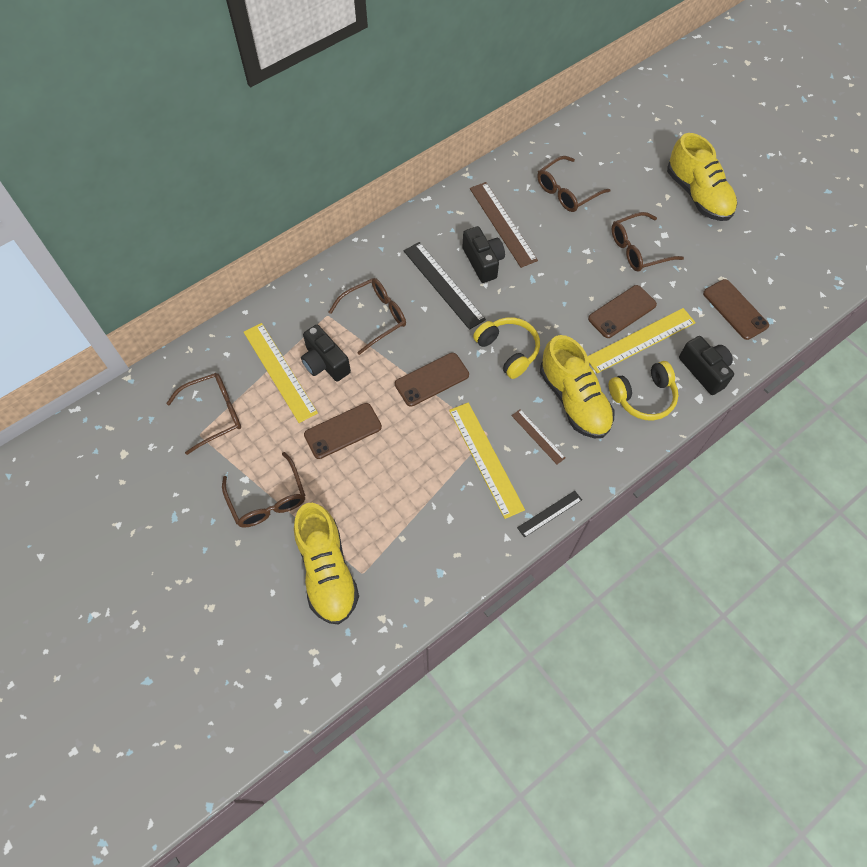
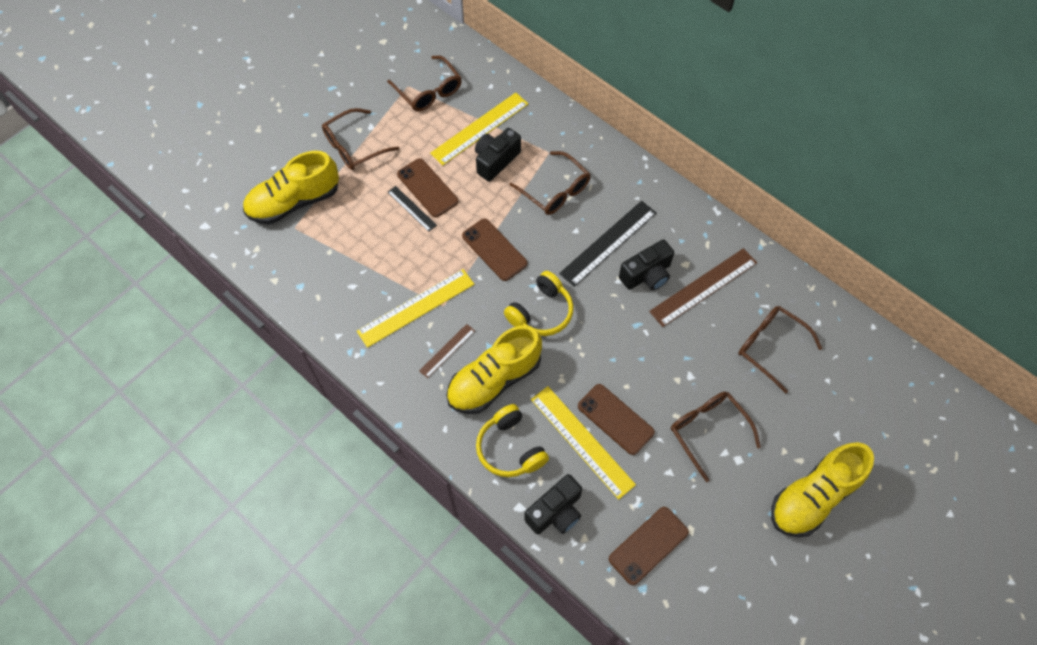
camera: 80 degrees right, 0 degrees up
(549, 513) = (366, 369): black ruler -> black ruler (412, 208)

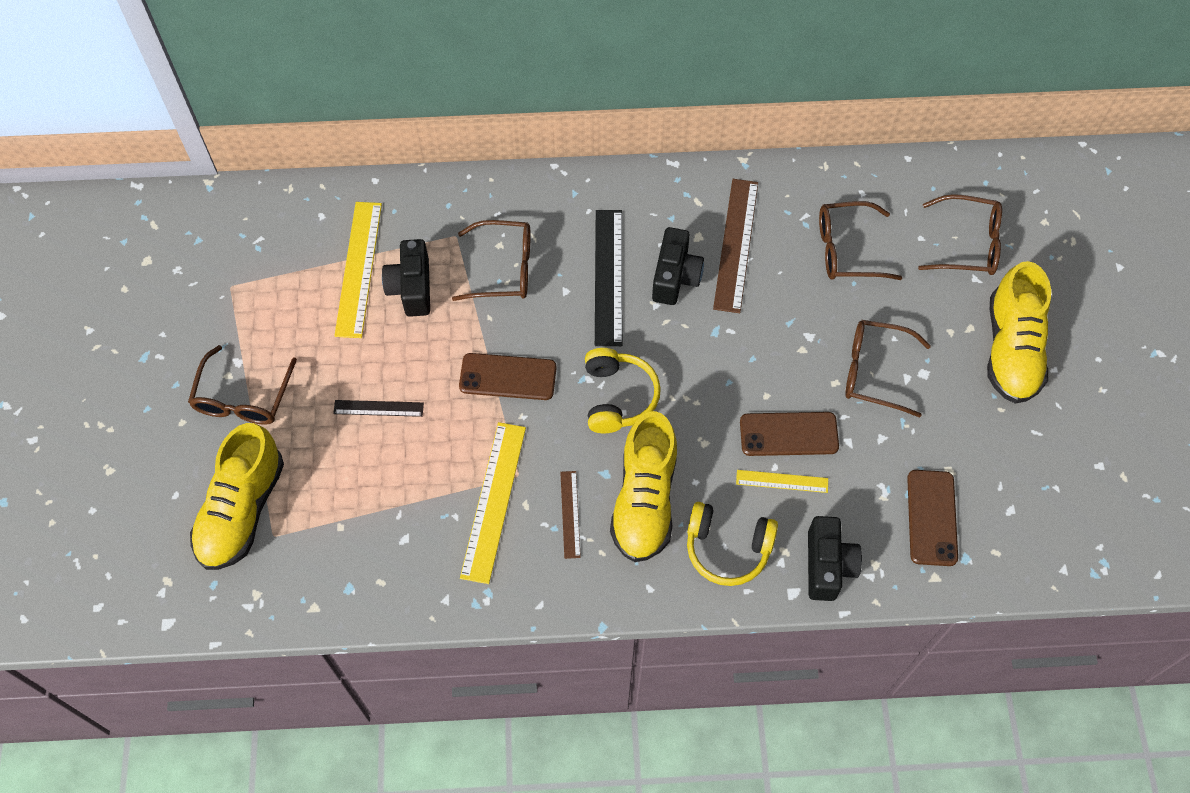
camera: 45 degrees left, 0 degrees up
(427, 188) = (371, 374): brown phone -> none
(429, 91) = (260, 273): brown glasses -> brown glasses (967, 244)
(582, 441) = (782, 481): yellow ruler -> yellow ruler, size x0.54

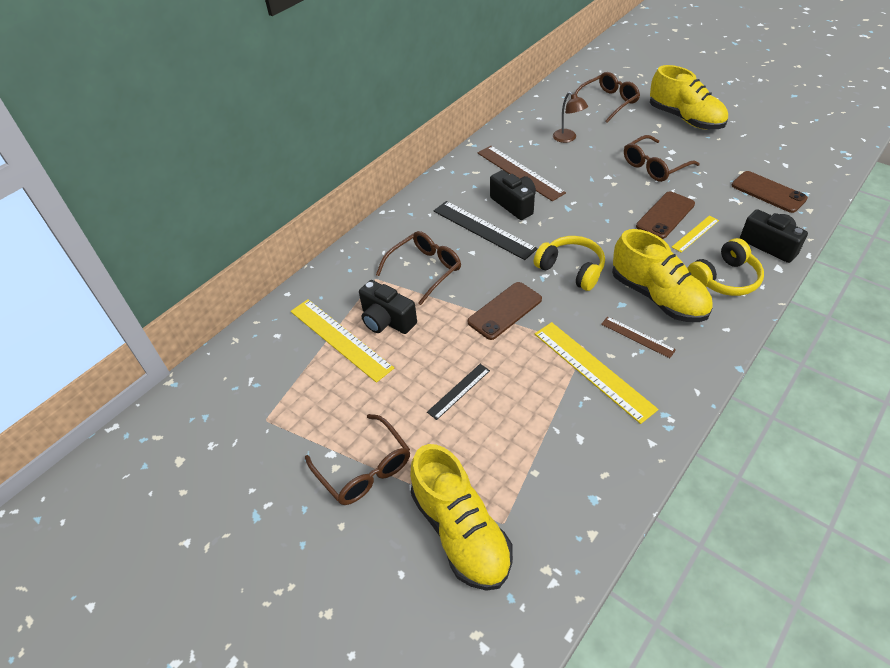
camera: 45 degrees left, 15 degrees down
(847, 249) = (568, 138): brown glasses -> brown lamp

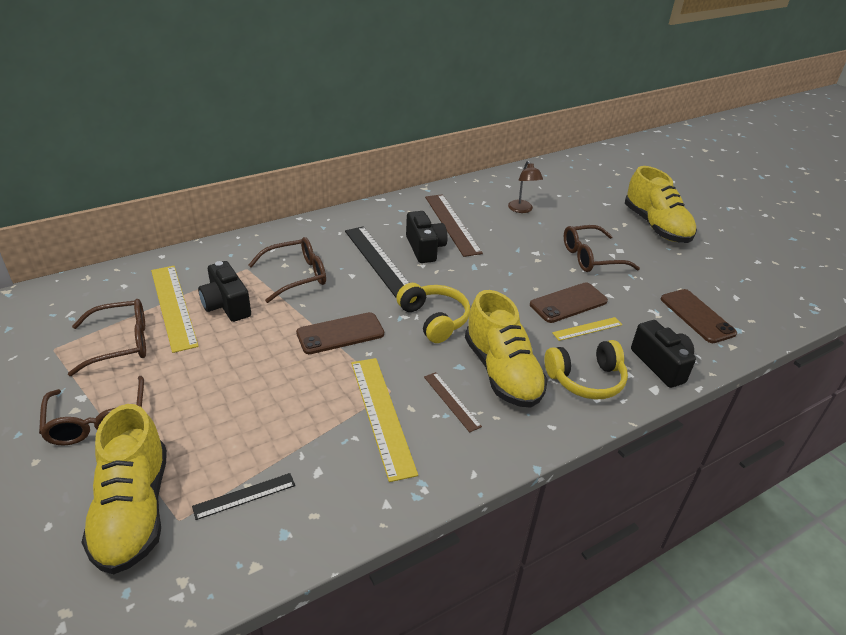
camera: 15 degrees right, 10 degrees down
(459, 391) = (239, 387): black ruler -> black ruler (244, 496)
(608, 102) = (587, 191): brown glasses -> brown glasses (121, 343)

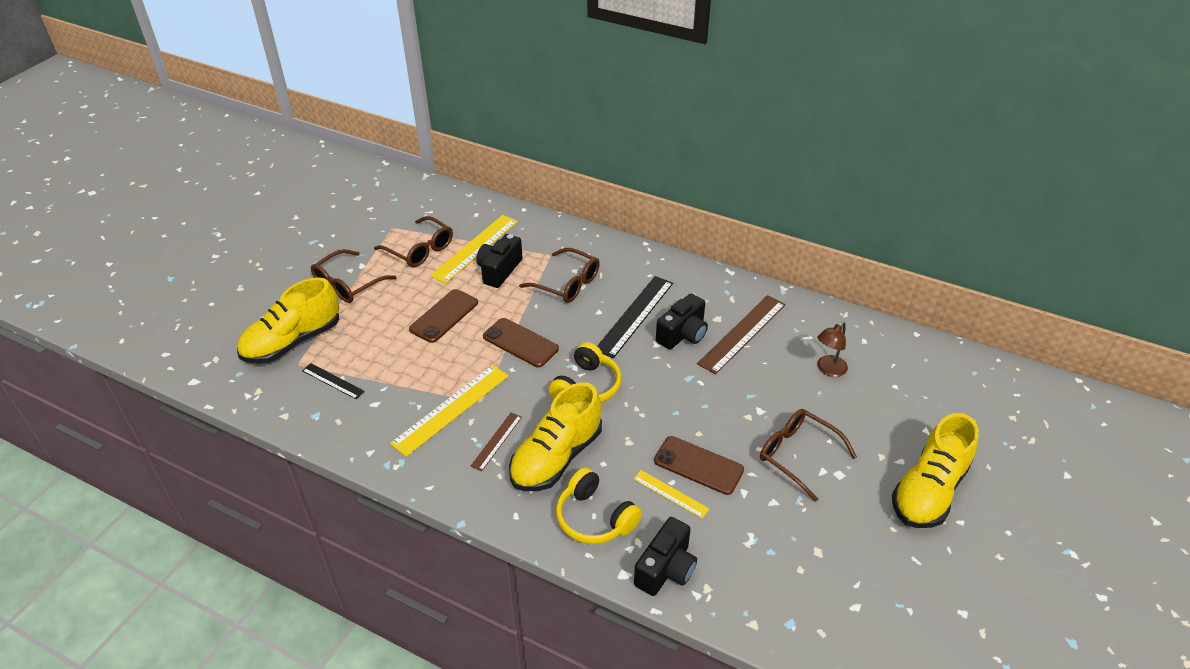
camera: 60 degrees right, 5 degrees up
(697, 316) = (779, 578): brown phone -> brown phone (444, 316)

